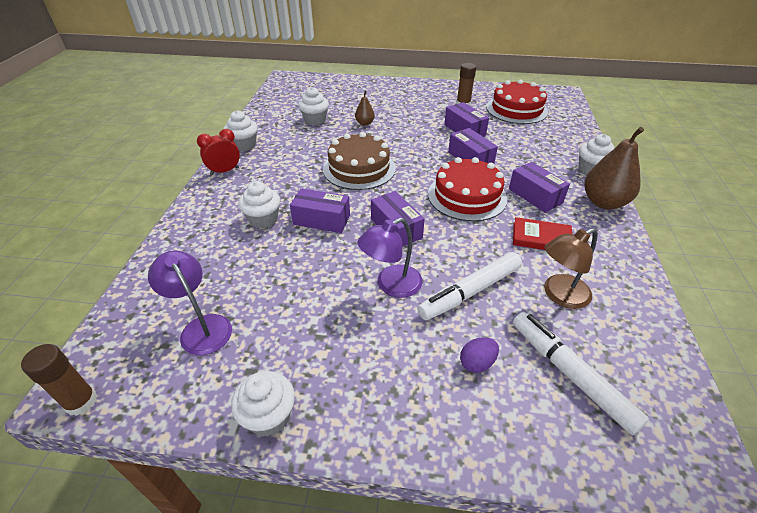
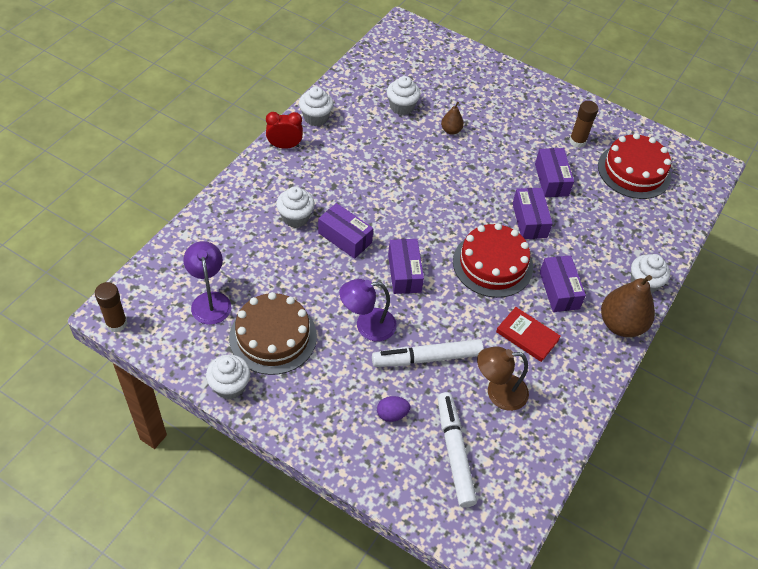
camera: 20 degrees right, 10 degrees up
(359, 168) = (410, 190): brown cake -> brown cake (273, 336)

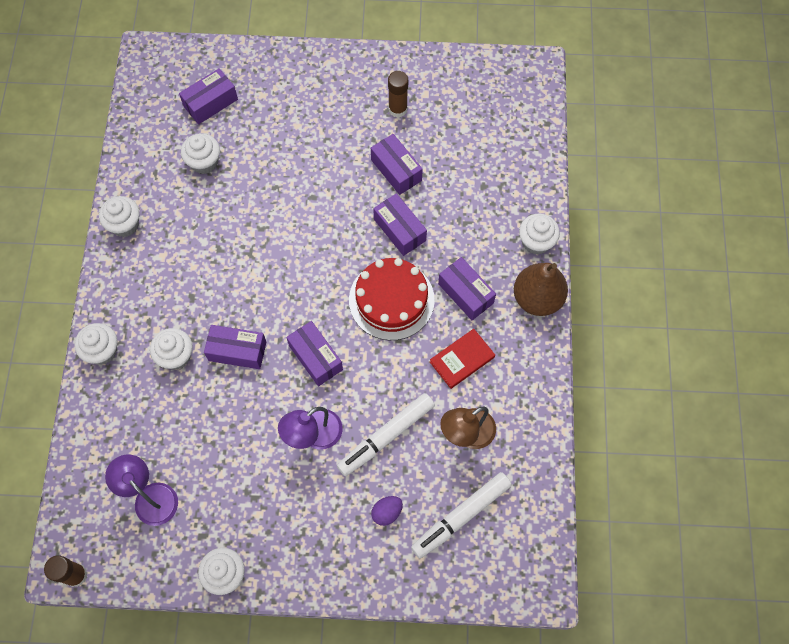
camera: 25 degrees left, 15 degrees up
(243, 187) = (102, 351): none -> white cupcake
(273, 336) = (233, 499): brown cake -> none
(284, 146) = (114, 277): red clock -> none
(431, 73) = (210, 103): none -> purple box
(451, 130) = (269, 164): brown pear -> none
(454, 452) = (461, 516): white marker -> white marker turned 90 degrees counterclockwise
(527, 336) = (462, 359): red book -> red book turned 45 degrees counterclockwise
(634, 171) = (467, 116): red cake -> none

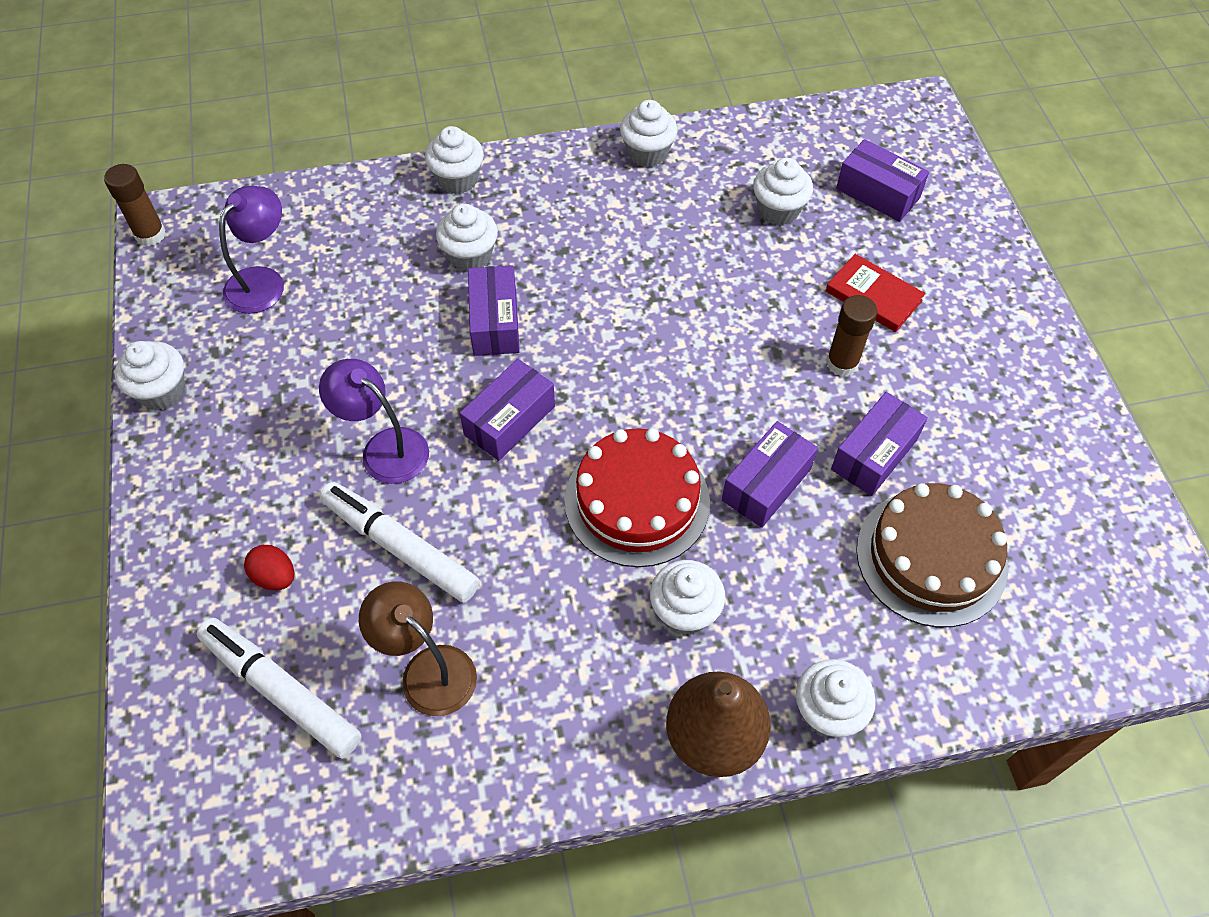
camera: 75 degrees right, 10 degrees down
(387, 512) = (275, 577): purple egg -> red egg
(397, 109) = (989, 430): brown glue stick -> brown glue stick (842, 363)
(462, 359) = (560, 632): red book -> red book (873, 296)
(465, 165) = (931, 557): none -> brown cake
(465, 293) = (684, 611): purple box -> white cupcake

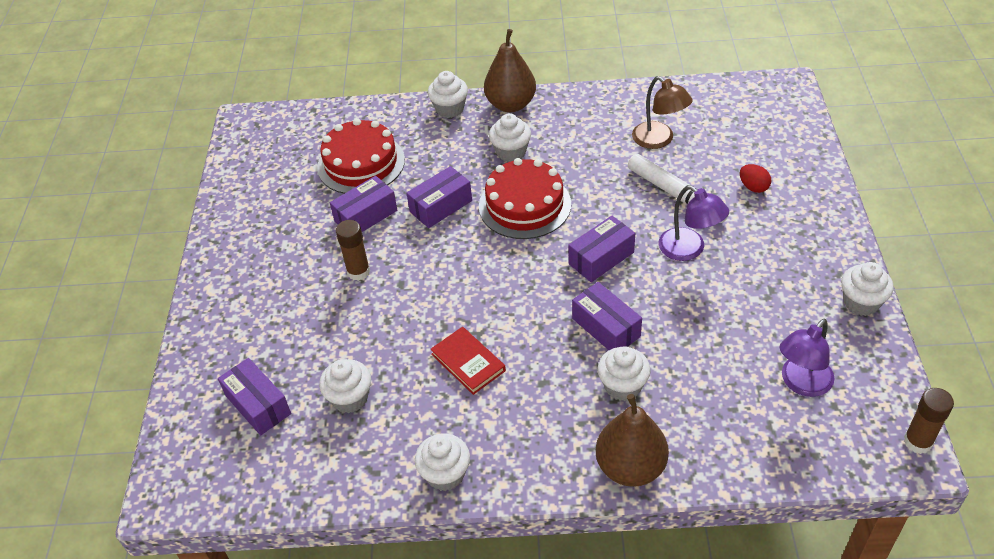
camera: 165 degrees left, 10 degrees down
(281, 691) = (740, 138): white marker -> none
(458, 179) = (630, 467): white cupcake -> brown pear
(495, 322) = (606, 327): purple box -> purple box turned 45 degrees counterclockwise
(873, 296) = (311, 316): red book -> red book (468, 362)
(931, 557) = (361, 163): brown cake -> red cake

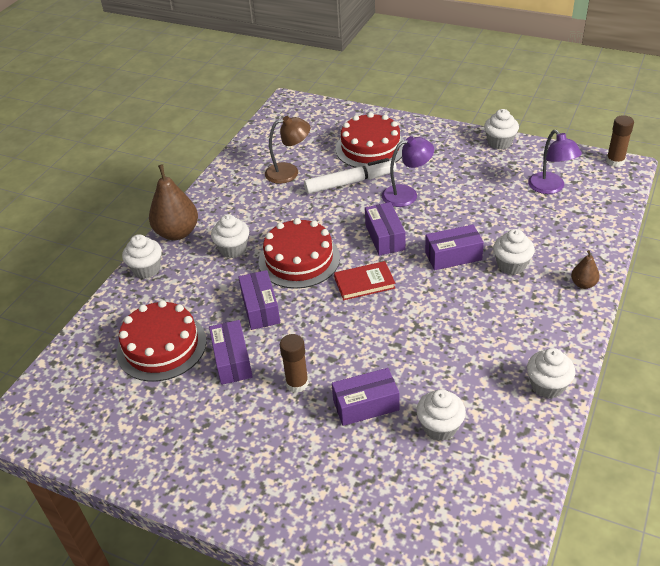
camera: 65 degrees left, 5 degrees down
(258, 405) = (411, 498): purple box -> purple box (366, 405)
(468, 362) = (443, 340): red book -> red book (364, 283)
(630, 467) = (583, 284): brown pear -> brown pear, size x0.50
(753, 187) = (370, 148): red egg -> red cake

